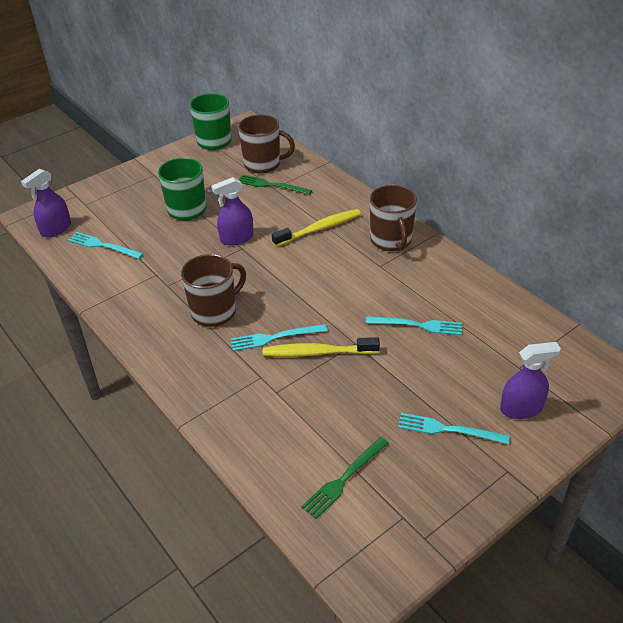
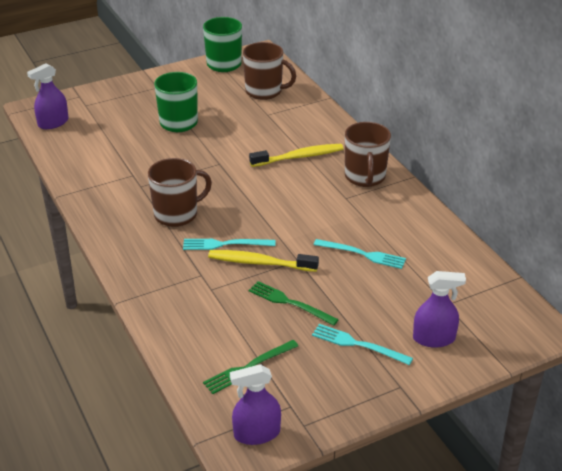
camera: 10 degrees right, 5 degrees down
(103, 246) = (92, 143): turquoise fork -> none
(237, 238) = (217, 154): purple spray bottle -> purple spray bottle (257, 433)
(271, 185) = (266, 111): green fork -> green fork (290, 303)

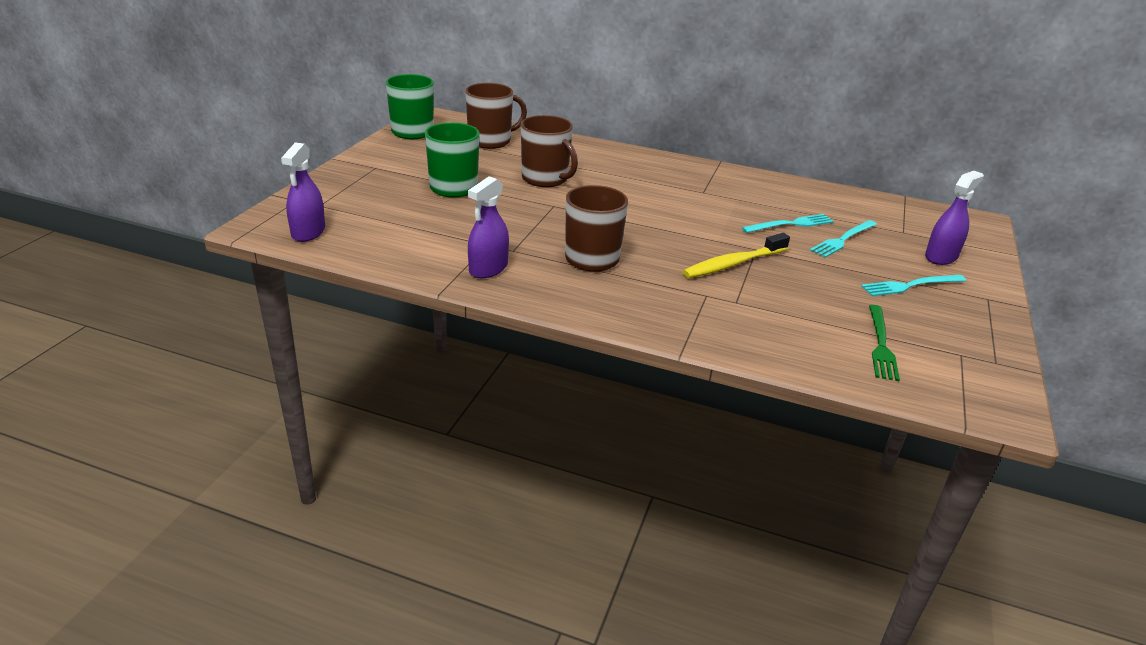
camera: 45 degrees left, 5 degrees down
(225, 244) = (679, 263): turquoise fork -> turquoise fork (843, 239)
(257, 433) = (984, 389): purple spray bottle -> purple spray bottle (488, 268)
(290, 303) = (812, 281): green fork -> none
(299, 157) = (612, 177): yellow toothbrush -> none
(365, 177) = (689, 173): brown mug -> brown mug (545, 179)

